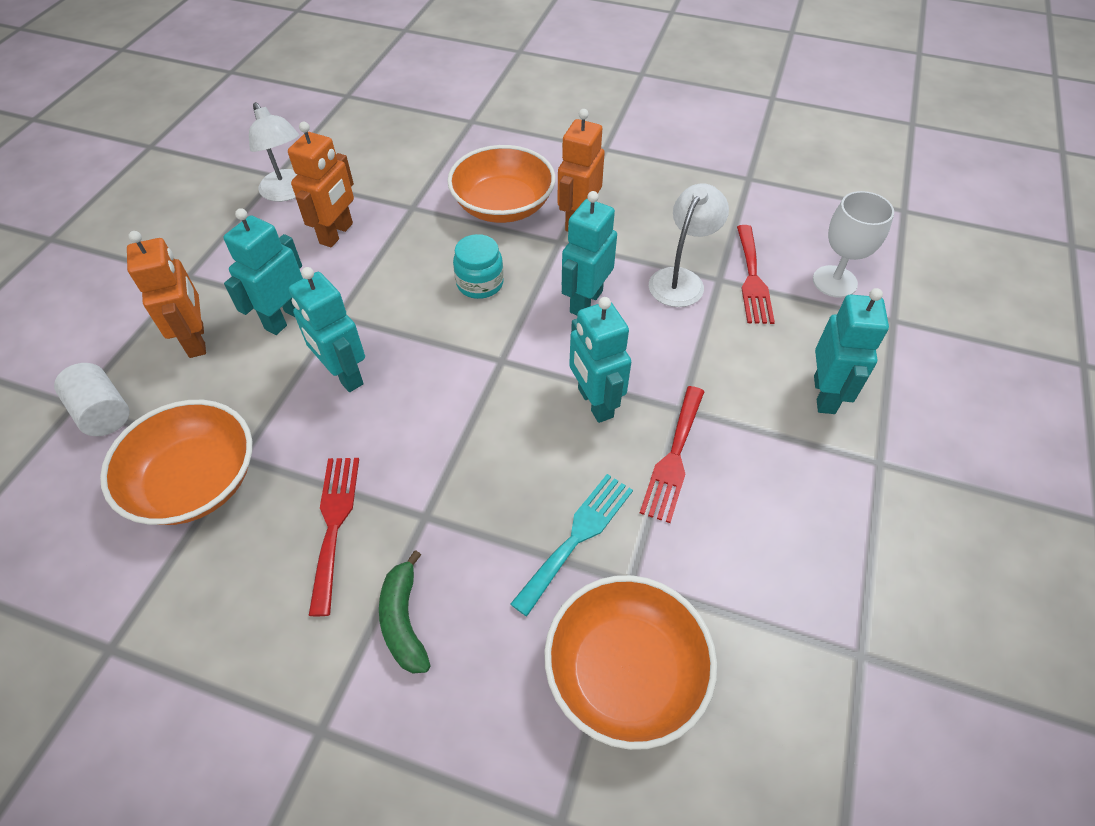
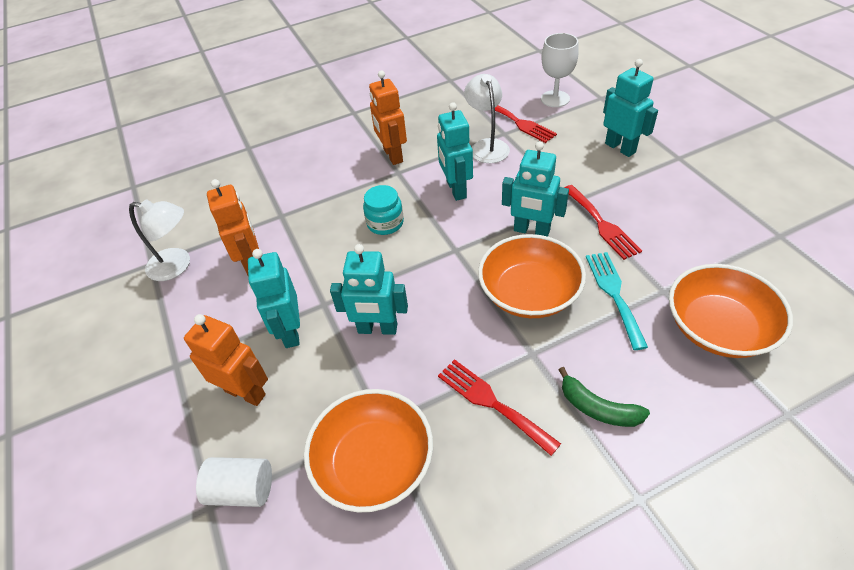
camera: 40 degrees left, 5 degrees down
(503, 206) = (338, 177): orange bowl -> orange bowl (529, 293)

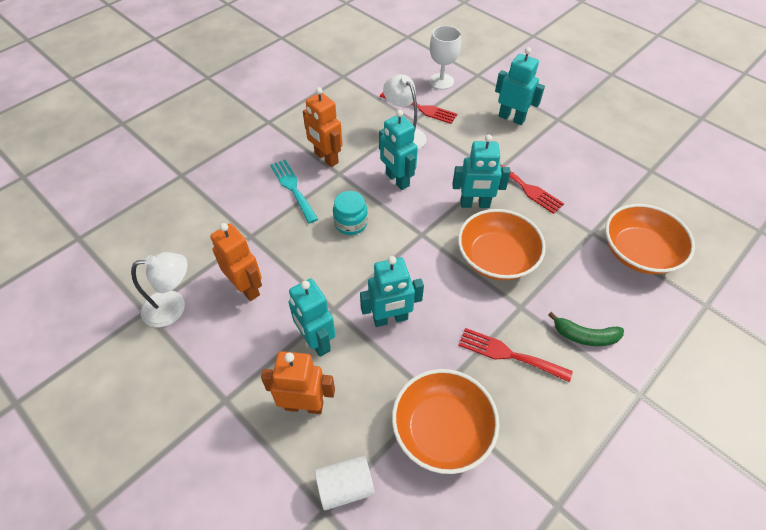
camera: 25 degrees left, 5 degrees up
(614, 294) = (558, 243): turquoise fork -> turquoise fork (293, 188)

